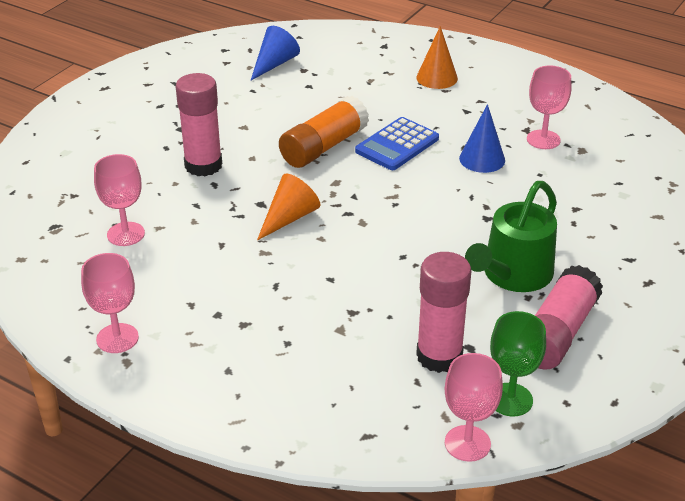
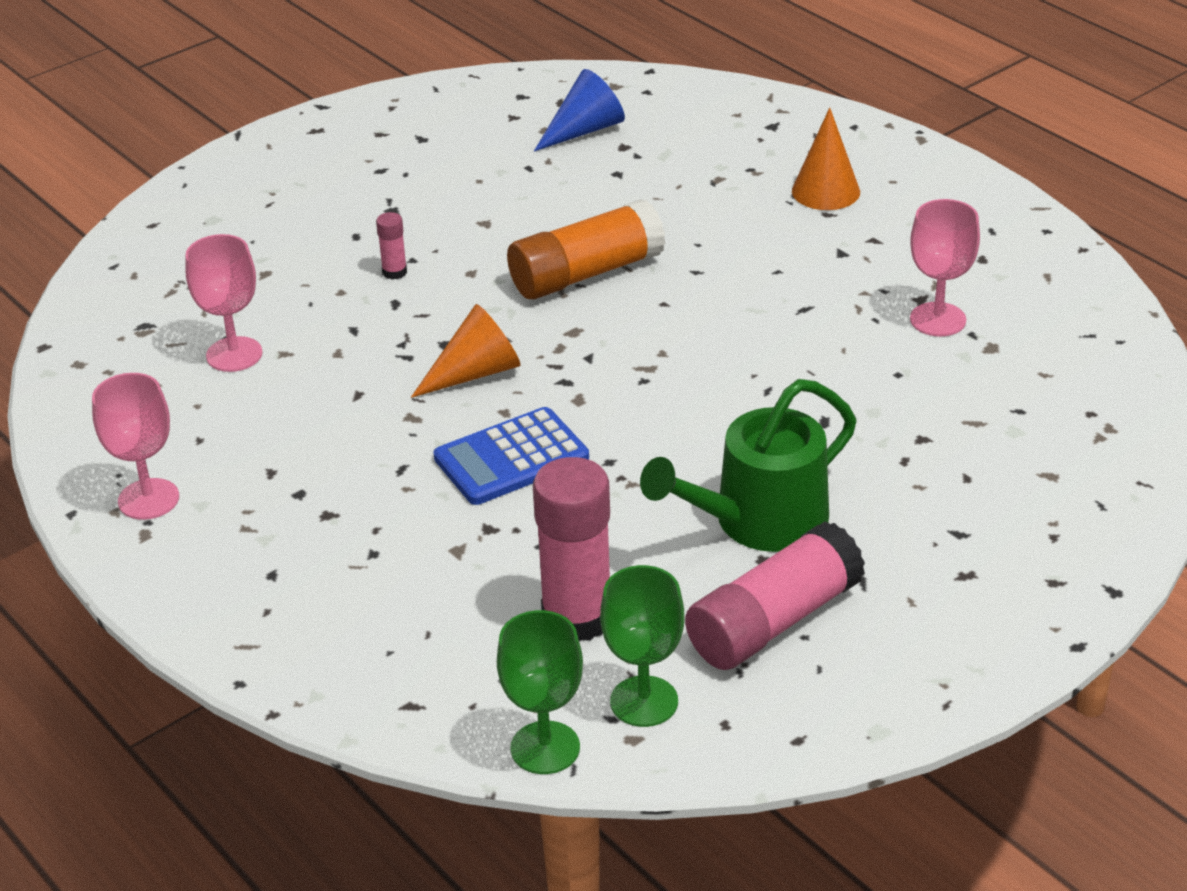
camera: 20 degrees right, 0 degrees up
(203, 165) = (394, 272): pink glue stick -> pink glue stick, size x0.43
(397, 145) = (699, 289): blue calculator -> blue calculator (511, 458)
(467, 443) = (545, 748): pink goblet -> green goblet
(482, 159) = (819, 334): blue cone -> none

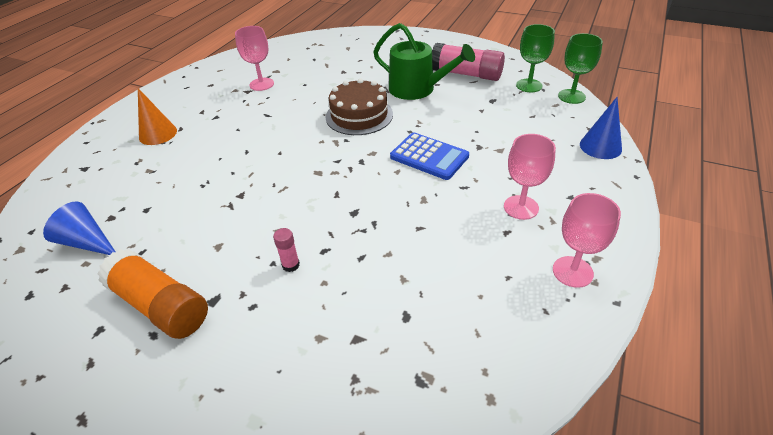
camera: 115 degrees left, 5 degrees up
(234, 354) = (420, 304): pink goblet -> pink goblet (521, 207)
(350, 686) = (600, 146): none -> blue cone
(475, 373) = (373, 192): orange cone -> none
(577, 617) = (506, 110): pink glue stick -> none
(586, 273) = (262, 185): orange glue stick -> orange glue stick (160, 305)
(714, 414) = (359, 115): none -> brown cake

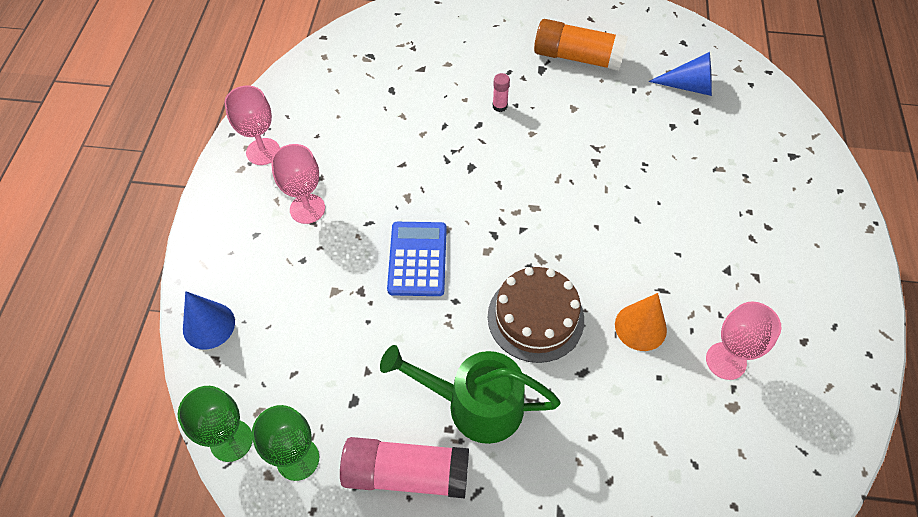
camera: 160 degrees right, 15 degrees up
(158, 134) = (769, 222): orange cone -> orange cone (640, 327)
(429, 157) = (417, 259): blue calculator -> blue calculator turned 75 degrees clockwise

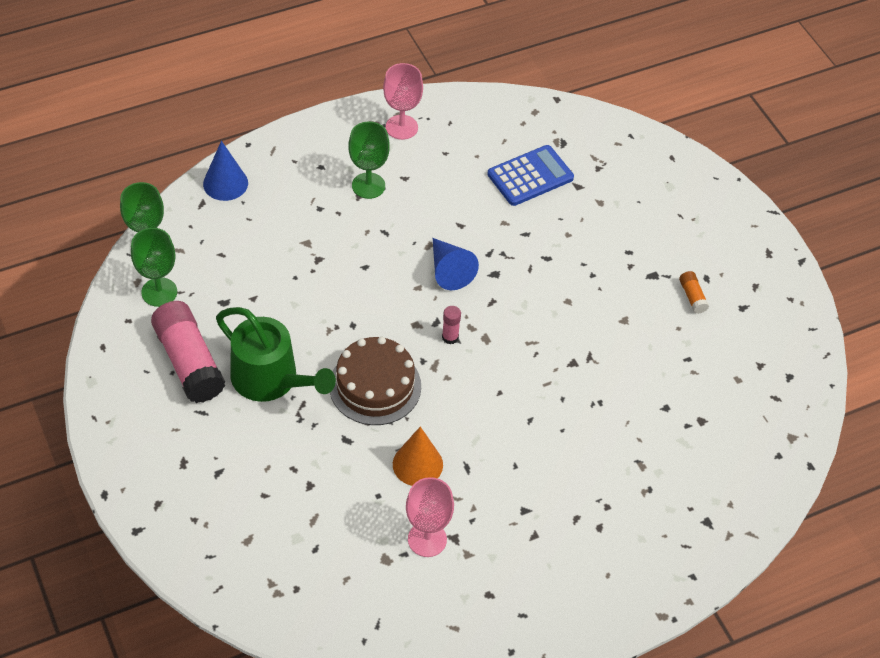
camera: 55 degrees right, 5 degrees down
(307, 209) = (368, 185): pink goblet -> green goblet
(417, 259) = (373, 281): blue calculator -> blue calculator (530, 176)
(475, 404) = (271, 379): green watering can -> green watering can turned 150 degrees clockwise
(499, 106) = (580, 263): pink glue stick -> pink glue stick (450, 337)
(577, 57) = (692, 297): orange glue stick -> orange glue stick, size x0.43
(689, 86) = (730, 402): blue cone -> blue cone (449, 270)

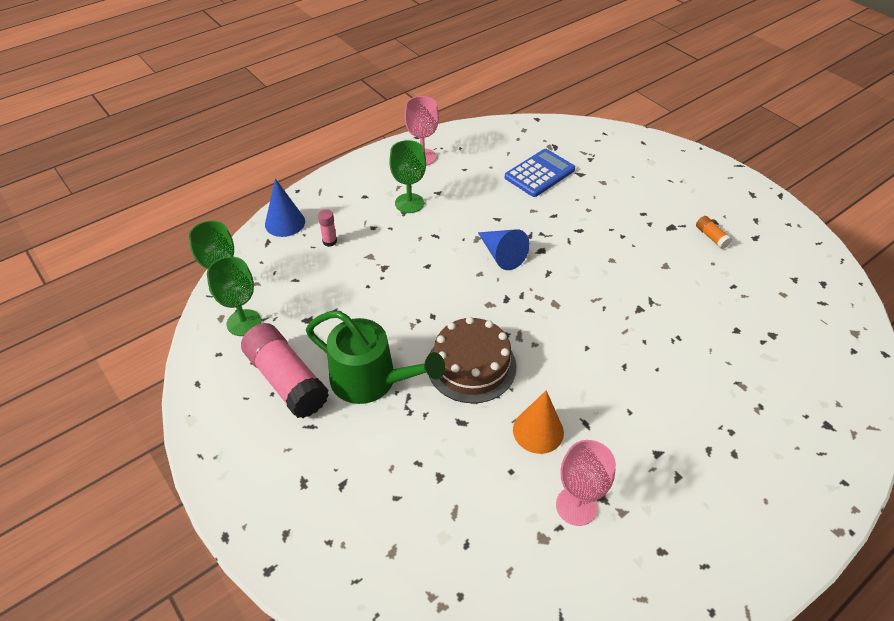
camera: 10 degrees left, 5 degrees down
(450, 337) = (523, 309): pink glue stick -> pink glue stick (329, 241)

